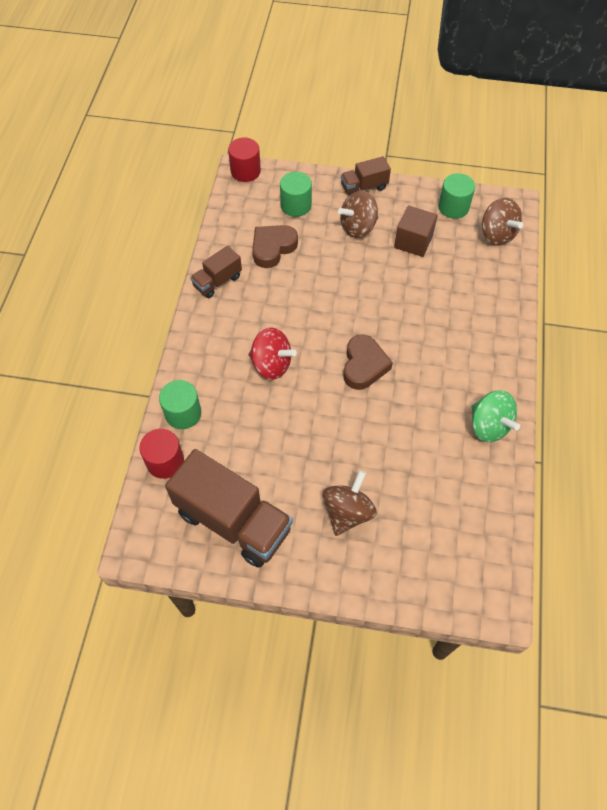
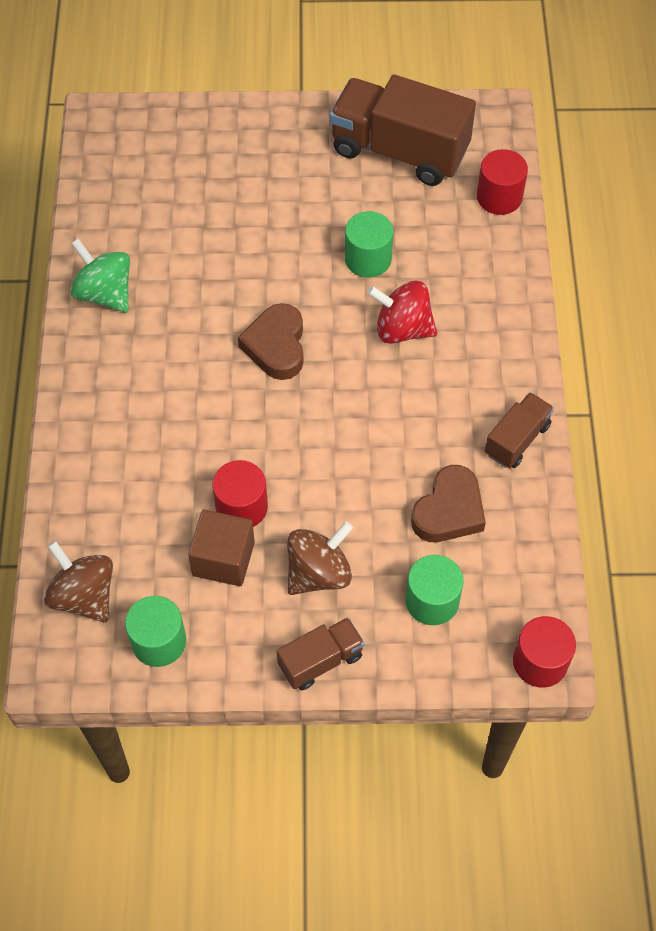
camera: 170 degrees right, 0 degrees up
(183, 413) = (498, 252): green cylinder -> green cylinder (368, 259)
(347, 512) = (271, 177): brown spinning top -> none
(399, 267) = (241, 507): none -> red cylinder

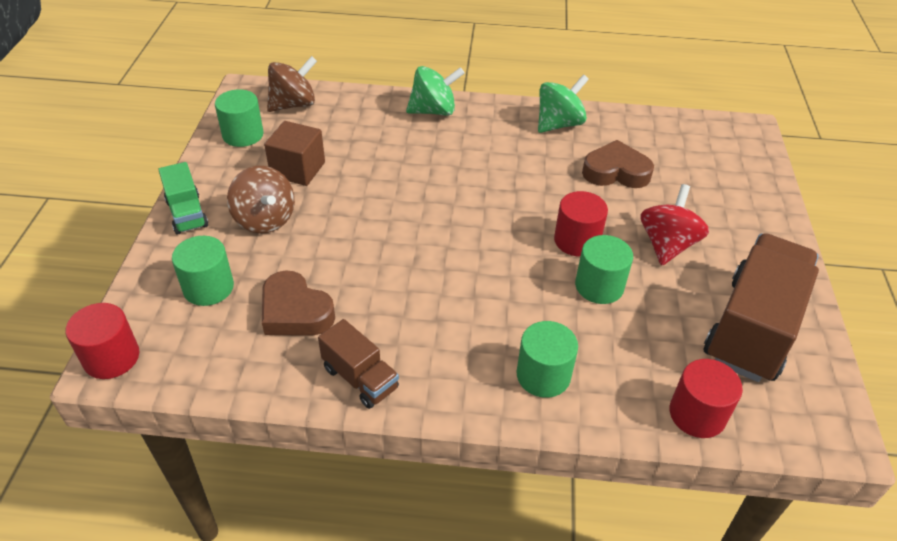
camera: 95 degrees right, 15 degrees down
(87, 427) = (434, 111): none -> green spinning top
(241, 507) = (341, 182): red cylinder -> red cylinder (577, 240)
(276, 346) = (498, 214): brown heart -> brown heart (616, 172)
(320, 660) = (187, 213): brown truck -> green truck
(402, 329) = (510, 302): red spinning top -> red spinning top (667, 245)
(483, 301) = (543, 375): none -> green cylinder

